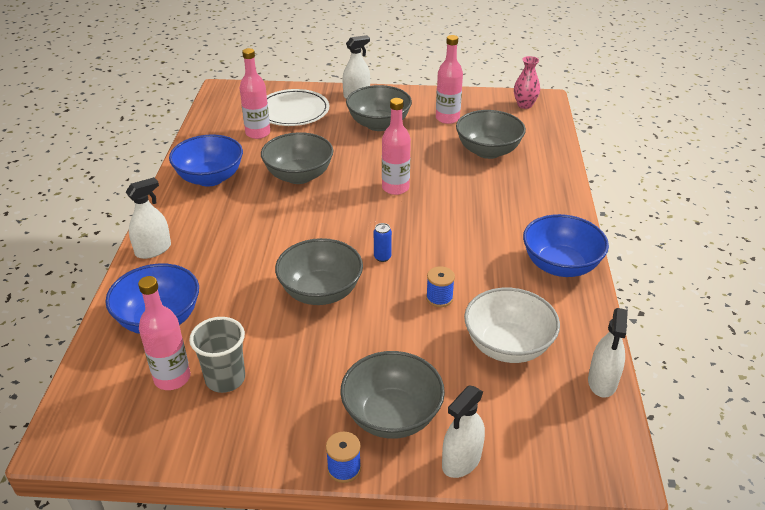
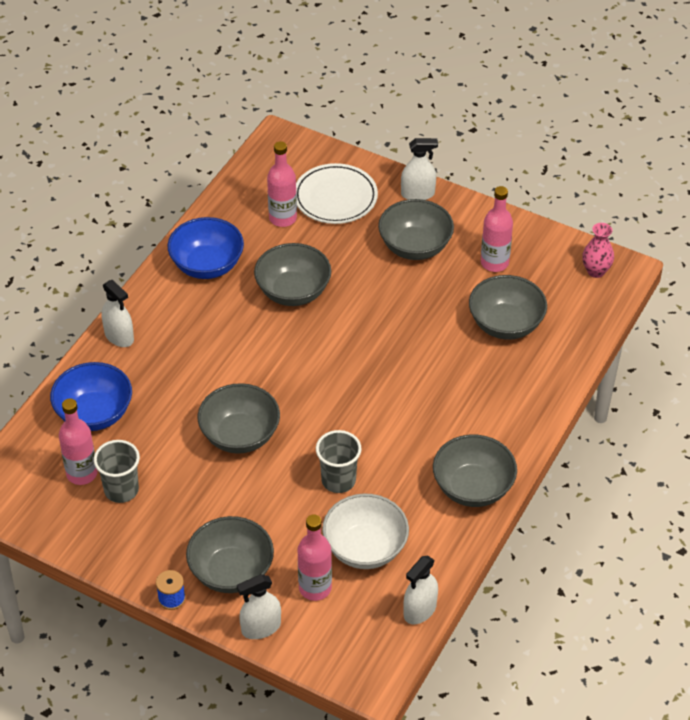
camera: 25 degrees right, 10 degrees up
(153, 250) = (119, 336): white spray bottle -> white spray bottle turned 60 degrees clockwise
(382, 257) = (315, 418): blue can -> none
(395, 188) = (378, 340): pink bottle -> pink bottle (315, 588)
(439, 298) = (338, 480): blue spool -> grey cup
(560, 265) = (473, 488): blue bowl -> grey bowl

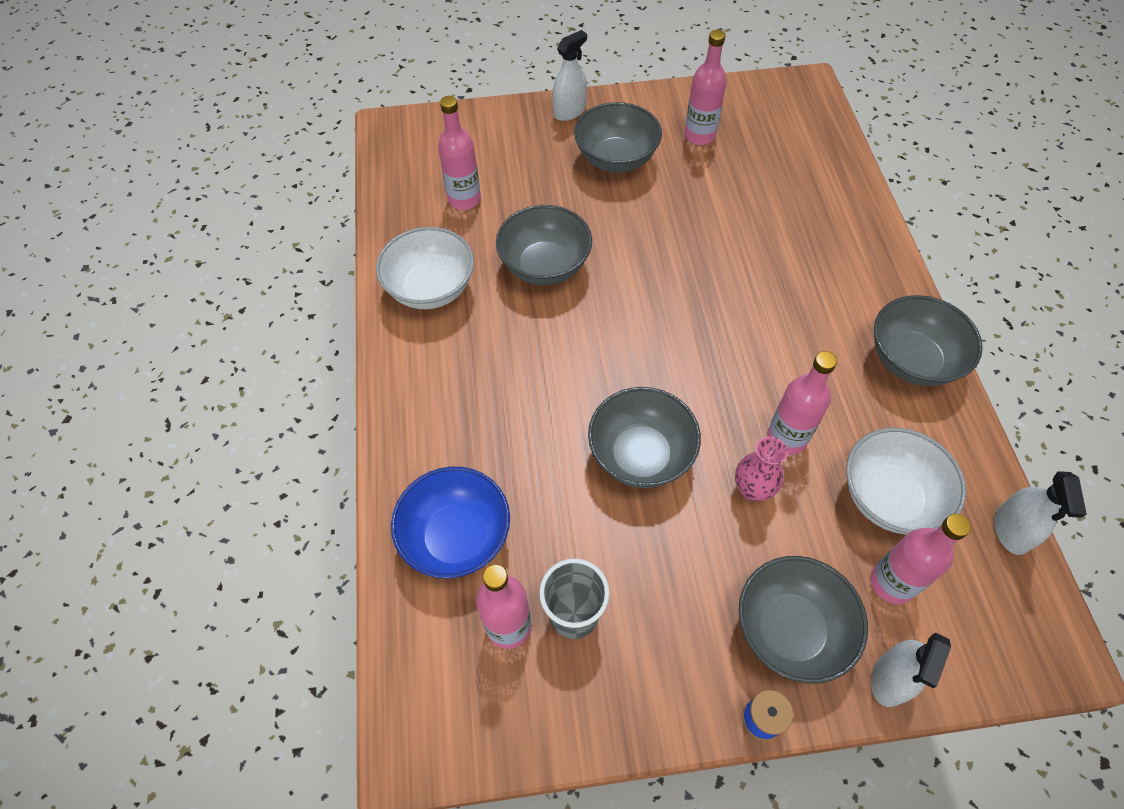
camera: 35 degrees left, 10 degrees up
(119, 336) = (404, 424): white spray bottle -> none
(207, 265) = (431, 288): blue bowl -> white bowl
(335, 197) = (497, 153): white plate -> none
(338, 480) = (786, 438): grey cup -> pink bottle
(505, 324) = (768, 185): grey bowl -> none
(596, 271) = (788, 98): pink vase -> pink vase (752, 489)

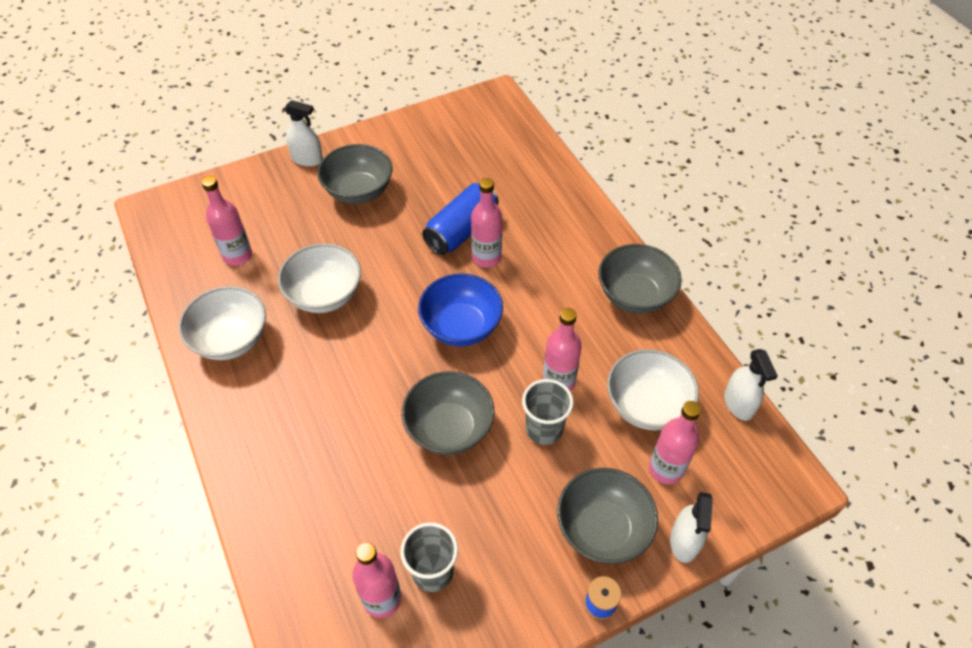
camera: 20 degrees left, 5 degrees down
(456, 537) = (317, 541): blue bowl -> blue bowl (461, 326)
(545, 266) = (325, 295): grey bowl -> white bowl
(569, 111) = (307, 159): white spray bottle -> white spray bottle turned 75 degrees clockwise
(699, 136) = (422, 156): pink bottle -> pink bottle (486, 257)
(721, 231) = (462, 230): none -> blue can
(752, 489) = (544, 429): pink vase -> grey cup

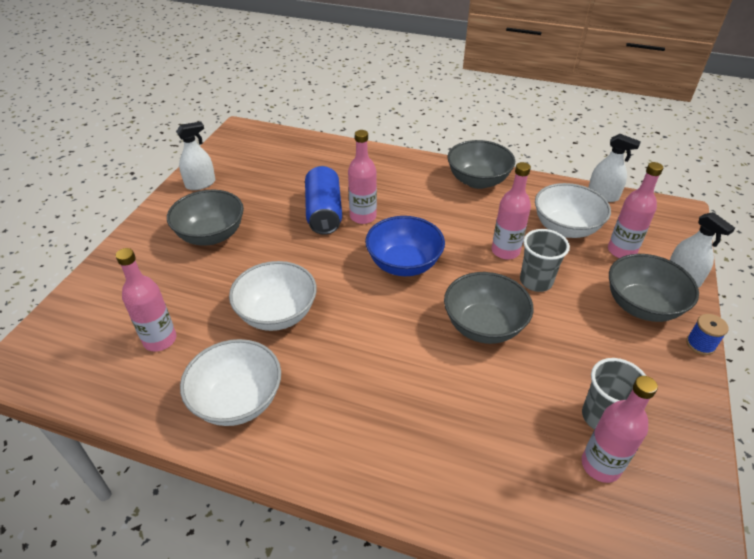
camera: 45 degrees left, 10 degrees down
(307, 159) = (136, 240): white spray bottle -> white spray bottle (200, 184)

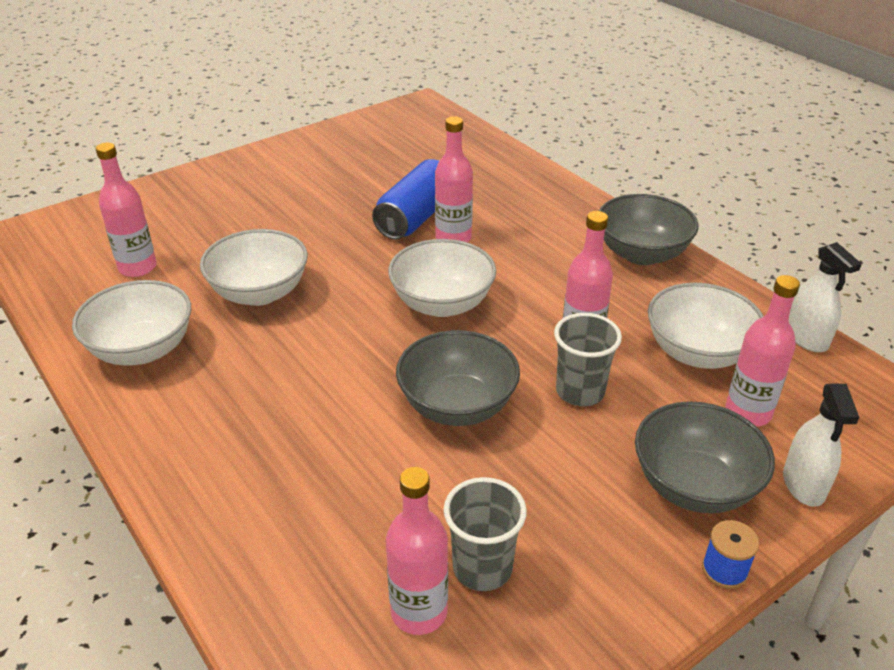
camera: 35 degrees right, 5 degrees down
(200, 184) = (323, 144): white spray bottle -> none
(211, 235) = (280, 195): grey bowl -> none
(404, 264) = (442, 304): blue bowl -> white bowl

